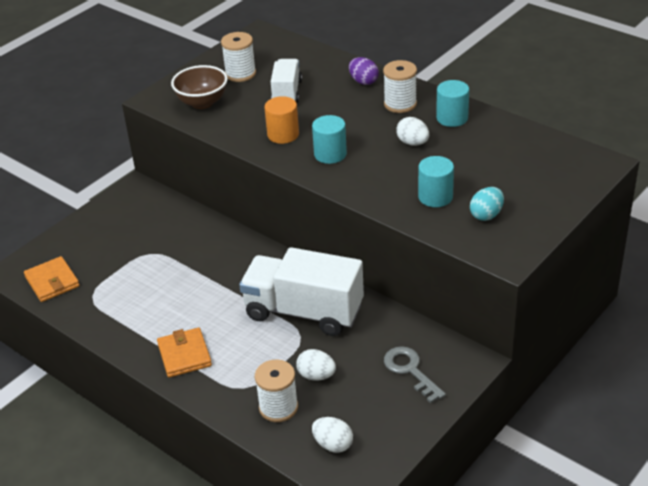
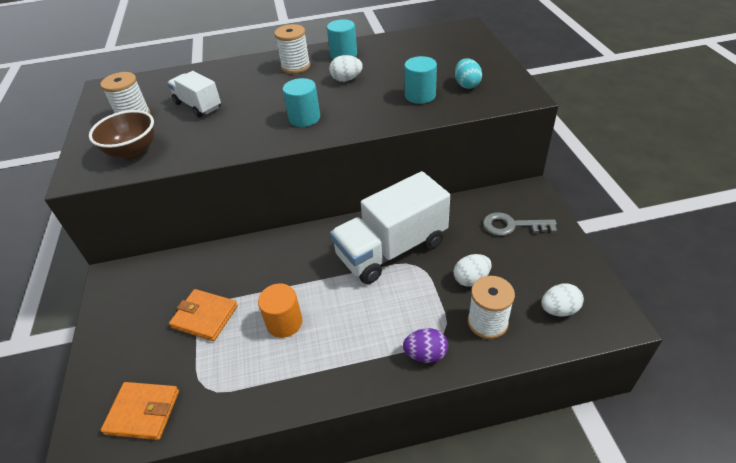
camera: 50 degrees left, 5 degrees up
(184, 355) = (362, 354): orange wallet -> orange wallet (205, 317)
(283, 135) = (245, 129): orange cylinder -> orange cylinder (284, 322)
(363, 81) = (245, 69): purple egg -> purple egg (425, 354)

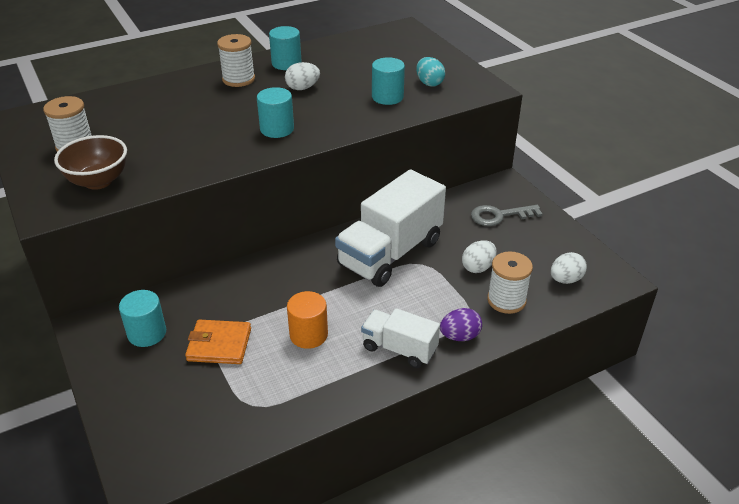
camera: 20 degrees left, 5 degrees down
(143, 412) = (195, 439): orange wallet -> none
(153, 293) = (147, 333): none -> turquoise cylinder
(198, 105) = (147, 128): white truck -> white truck (399, 349)

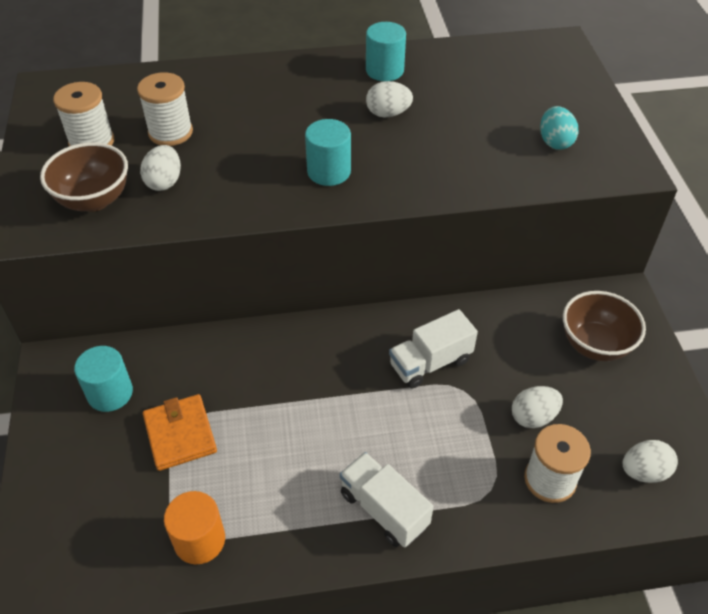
camera: 20 degrees right, 10 degrees up
(151, 159) = (164, 182): none -> white egg
(219, 344) = (180, 434): orange wallet -> orange wallet turned 45 degrees clockwise
(238, 79) = (316, 83): white spool -> white spool (170, 132)
(308, 335) = (285, 453): orange cylinder -> orange cylinder (199, 540)
(387, 97) = (489, 152): turquoise cylinder -> none
(390, 253) = (430, 362): white truck -> white truck, size x0.55
(460, 336) = (467, 515): purple egg -> none
(499, 216) = (595, 344): grey key -> brown bowl

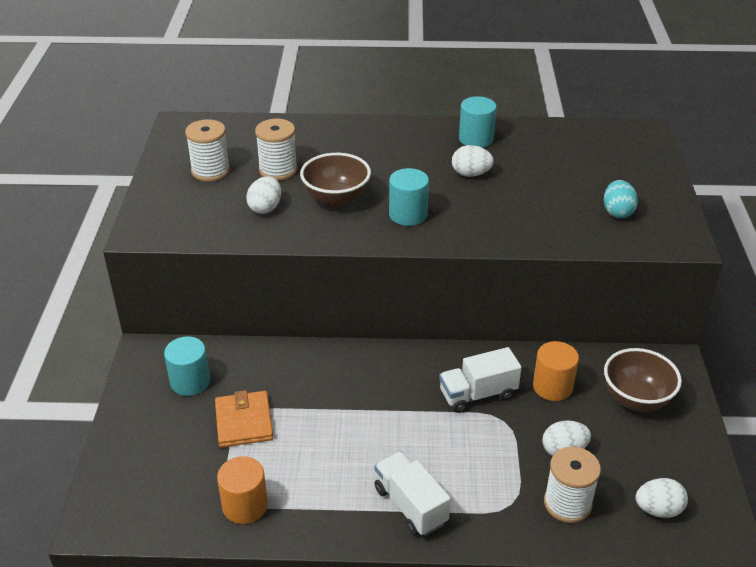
camera: 10 degrees right, 10 degrees down
(94, 200) = (204, 215): brown bowl -> brown bowl (336, 199)
(506, 342) = (552, 387): none -> orange cylinder

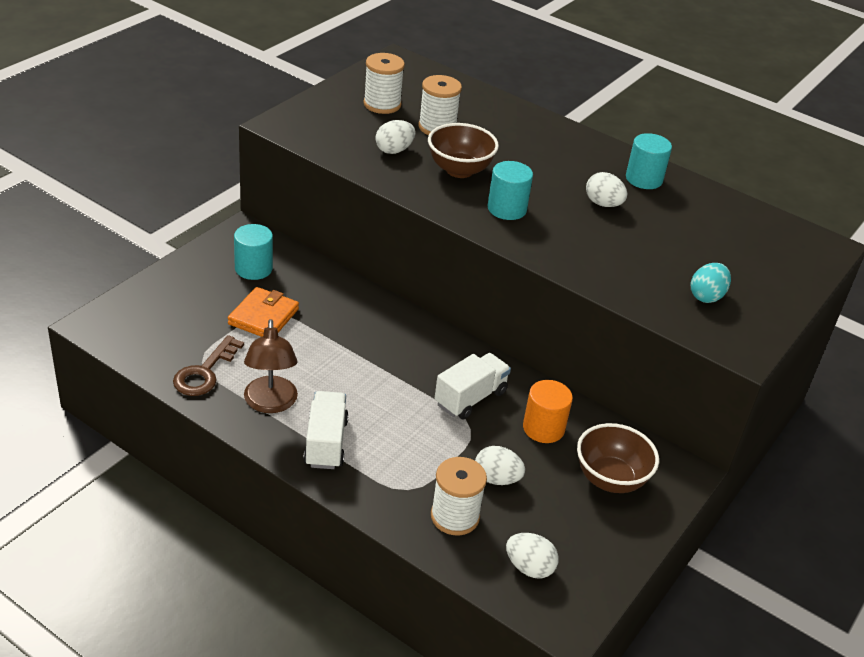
camera: 30 degrees right, 0 degrees up
(245, 506) = (205, 372): orange cylinder -> brown key
(330, 499) = (270, 403): none -> brown lamp
(478, 394) = (470, 398): white truck -> white truck turned 120 degrees clockwise

